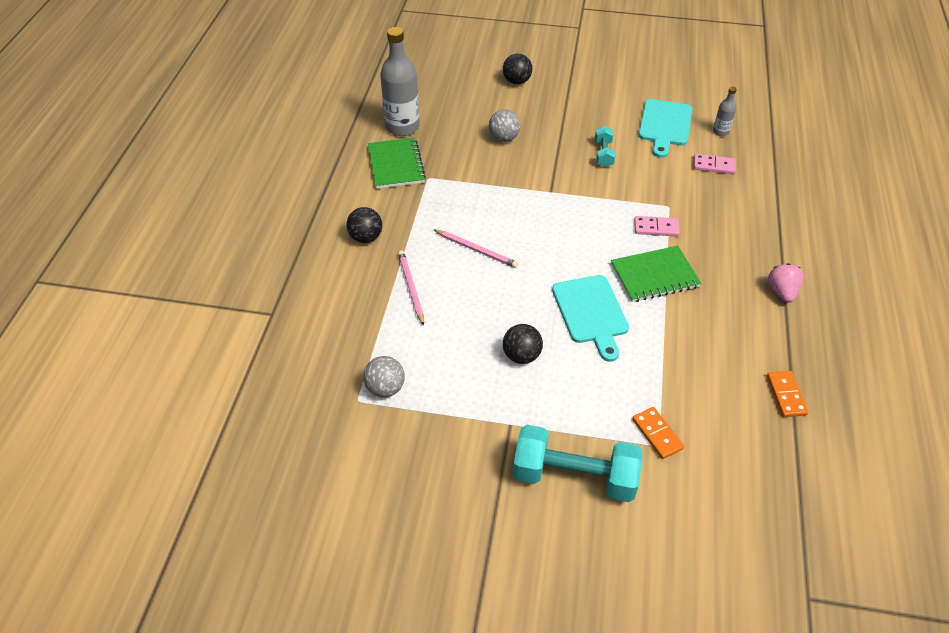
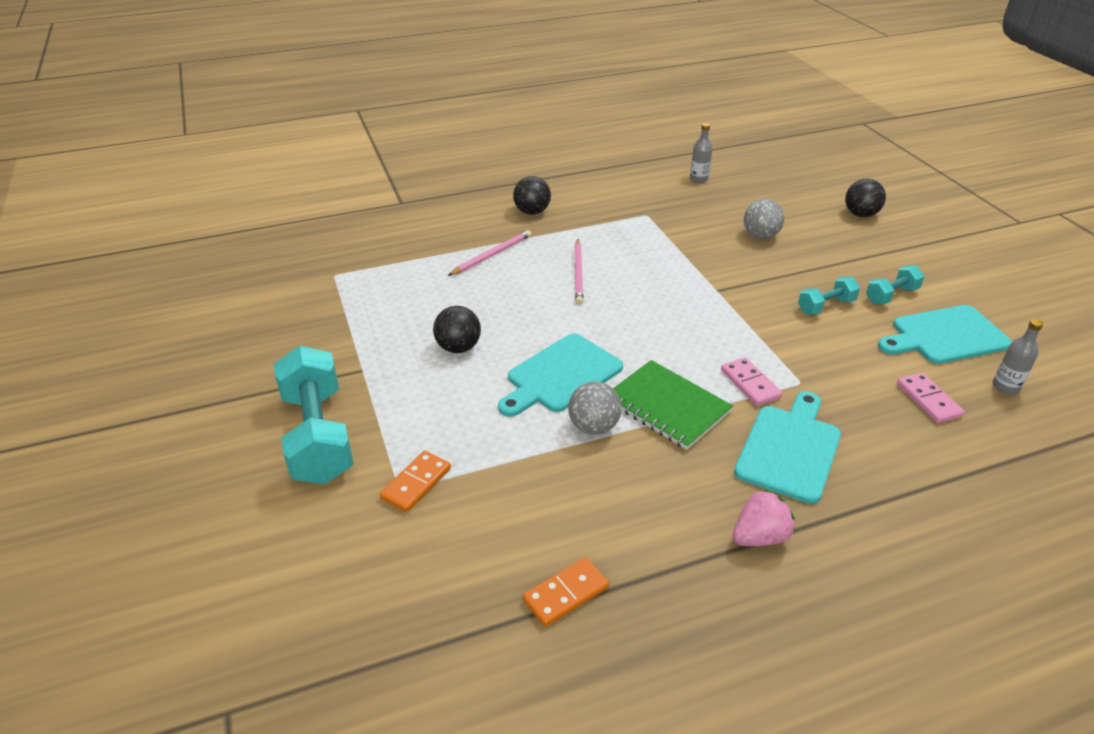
camera: 60 degrees right, 10 degrees down
(385, 388) = (358, 284): grey ball -> grey ball (593, 427)
(396, 165) = (643, 194): green notebook -> none
(402, 127) = (698, 179): grey bottle -> grey bottle, size x0.48
(612, 122) = (891, 295): none -> turquoise dumbbell
(722, 242) = (790, 449): none -> turquoise cutting board

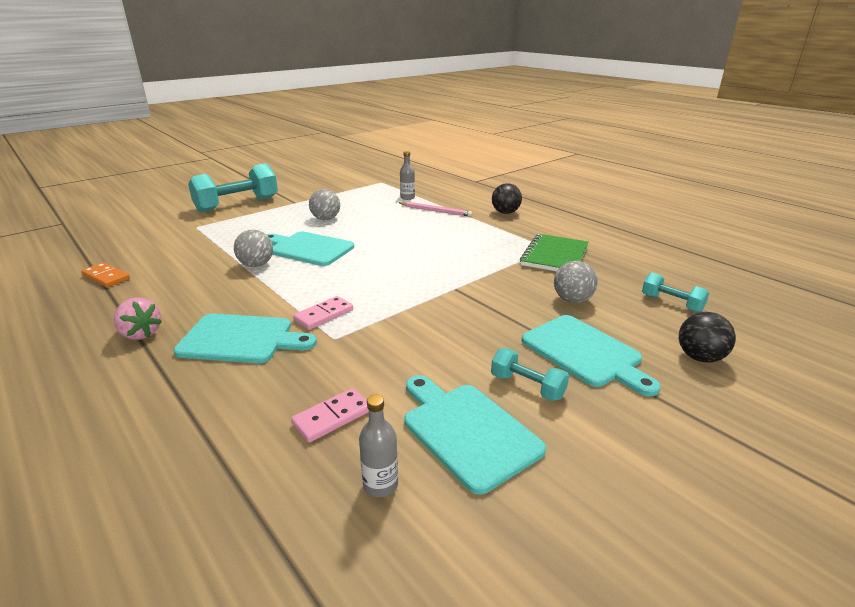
camera: 70 degrees right, 10 degrees down
(416, 483) = (201, 229): orange domino -> none
(458, 348) = (326, 219): black ball -> grey ball
(578, 273) = (435, 237): pink pencil -> none
(667, 406) = (284, 285): green notebook -> green notebook (554, 256)
(698, 179) = (645, 261): grey bottle -> grey bottle (407, 197)
(826, 306) = (470, 344): turquoise dumbbell -> turquoise dumbbell (671, 303)
(847, 257) = (584, 353): none -> turquoise cutting board

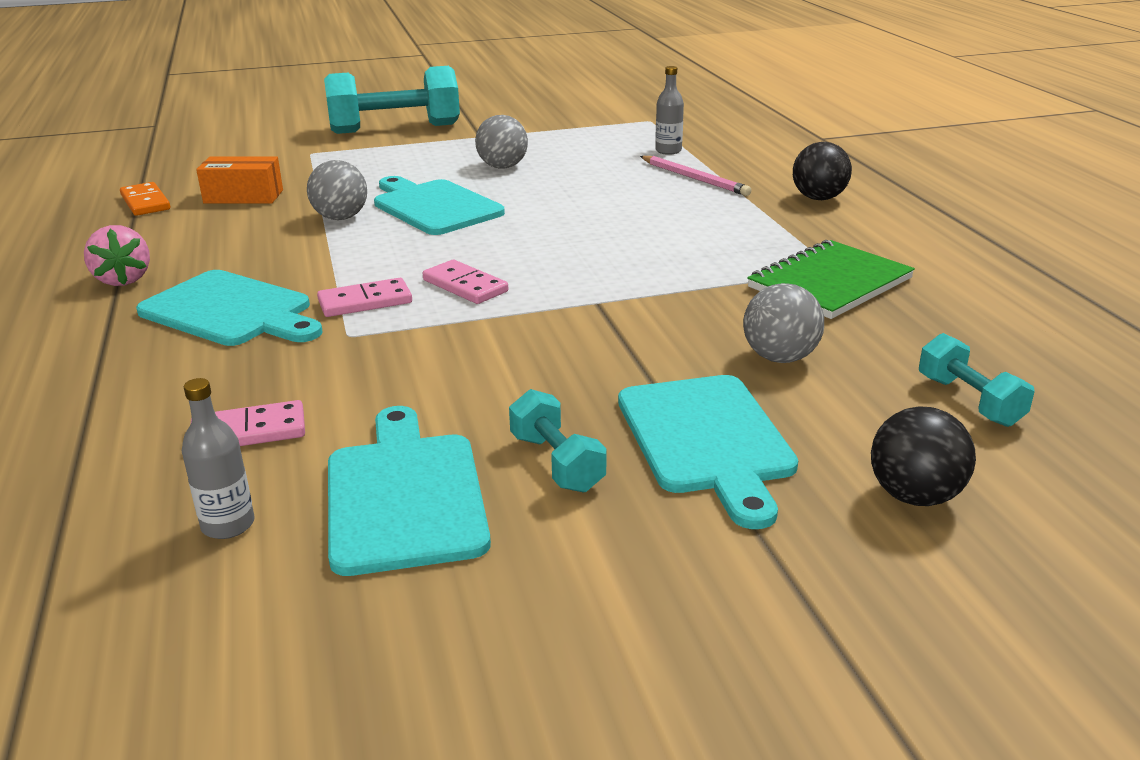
camera: 25 degrees right, 0 degrees up
(176, 262) = (243, 196): none -> orange box
(374, 293) = (465, 286): none -> pink domino

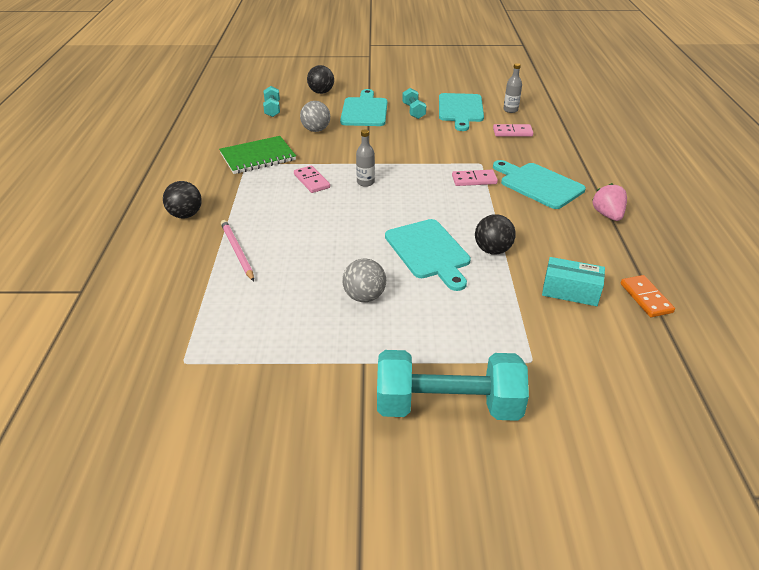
camera: 165 degrees left, 10 degrees up
(243, 196) = (570, 291): orange box -> turquoise box
(340, 218) = (492, 250): grey ball -> black ball
(465, 286) = (424, 182): pink domino -> pink domino (312, 181)
(668, 151) = (219, 295): grey bottle -> grey bottle (365, 182)

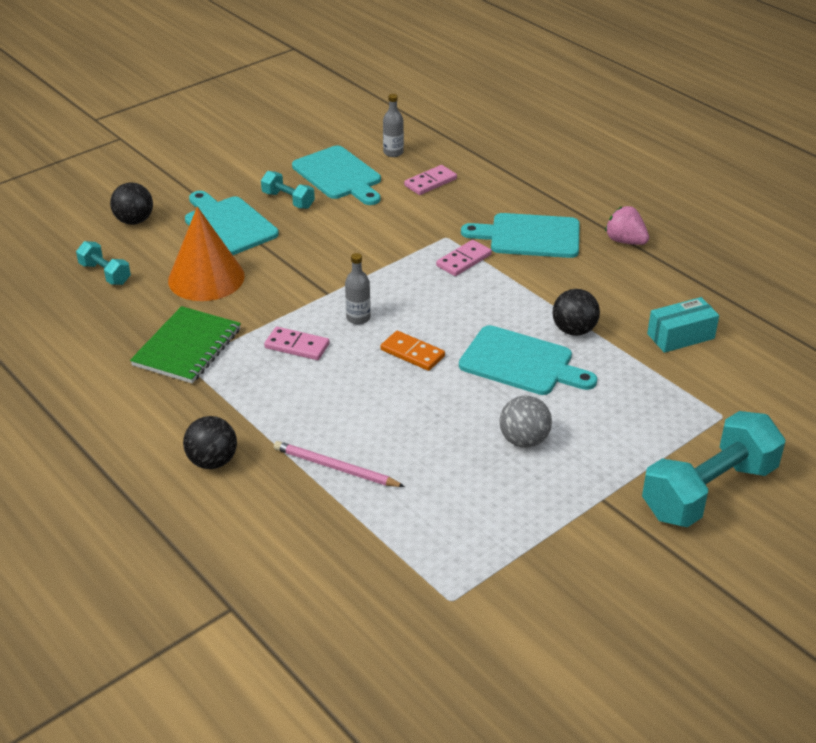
camera: 40 degrees left, 0 degrees up
(316, 130) = (206, 278): grey ball -> orange cone
(645, 298) = (739, 310): orange domino -> orange domino (412, 353)

